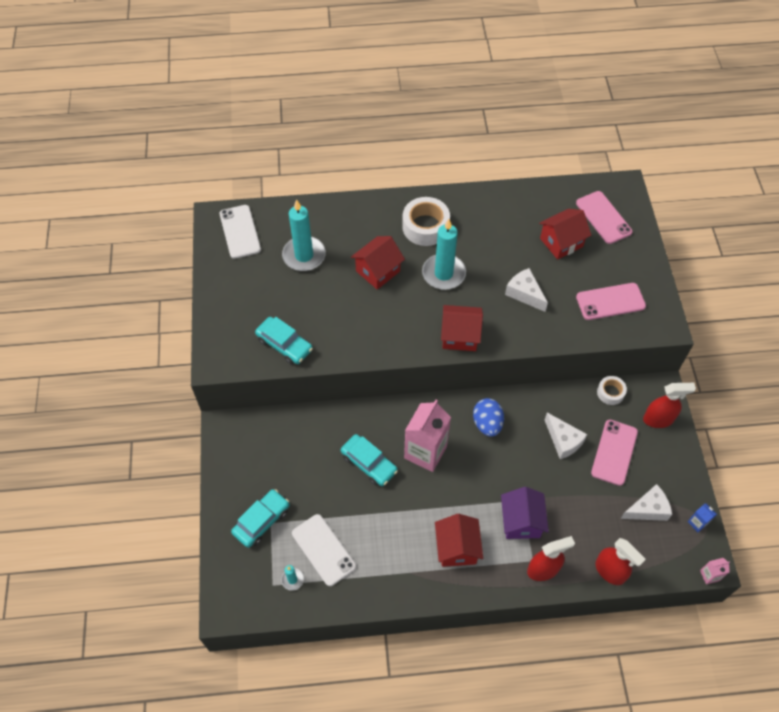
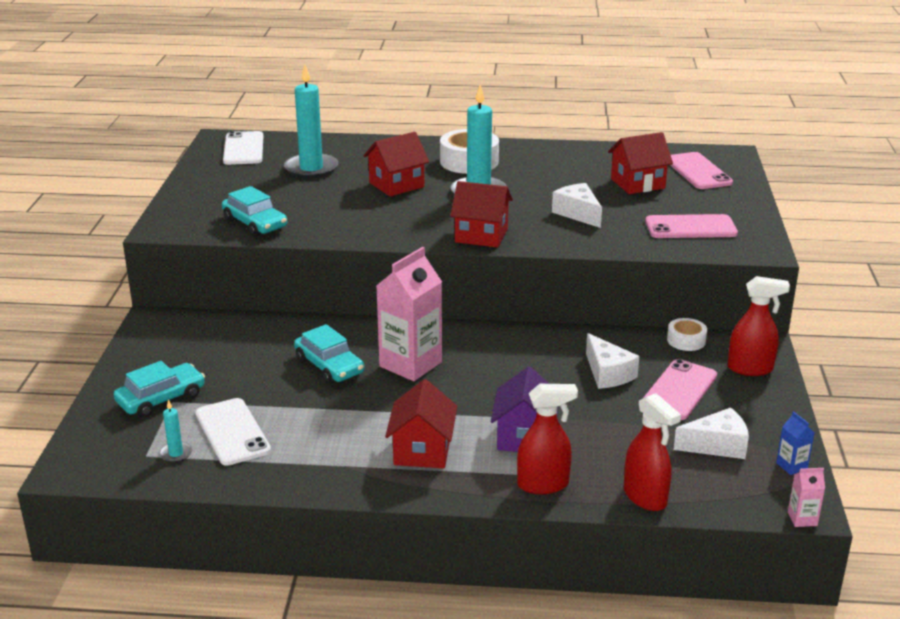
camera: 10 degrees right, 30 degrees down
(487, 424) = (505, 349): blue egg -> none

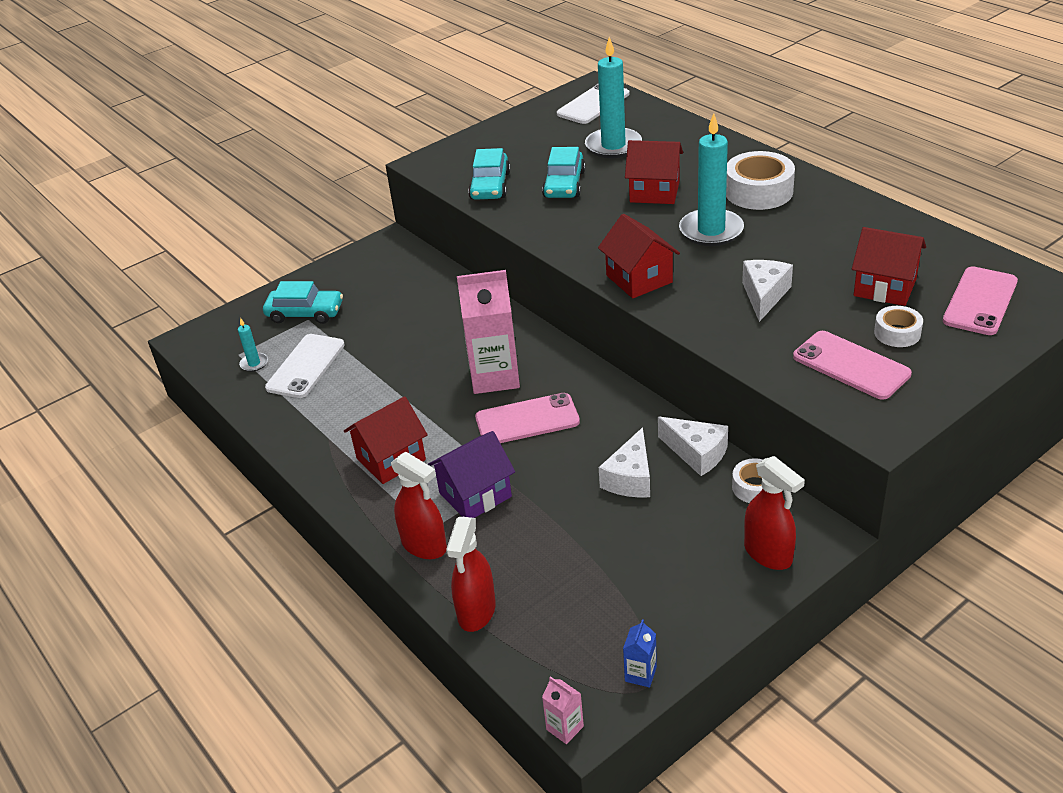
camera: 50 degrees right, 10 degrees up
(329, 366) = (439, 345): turquoise car -> turquoise car (564, 184)
(679, 390) = (665, 533): pink phone -> pink phone (527, 420)
(685, 202) = (897, 333): none -> white tape
(717, 445) = (609, 608): white cheese -> white cheese (697, 453)

